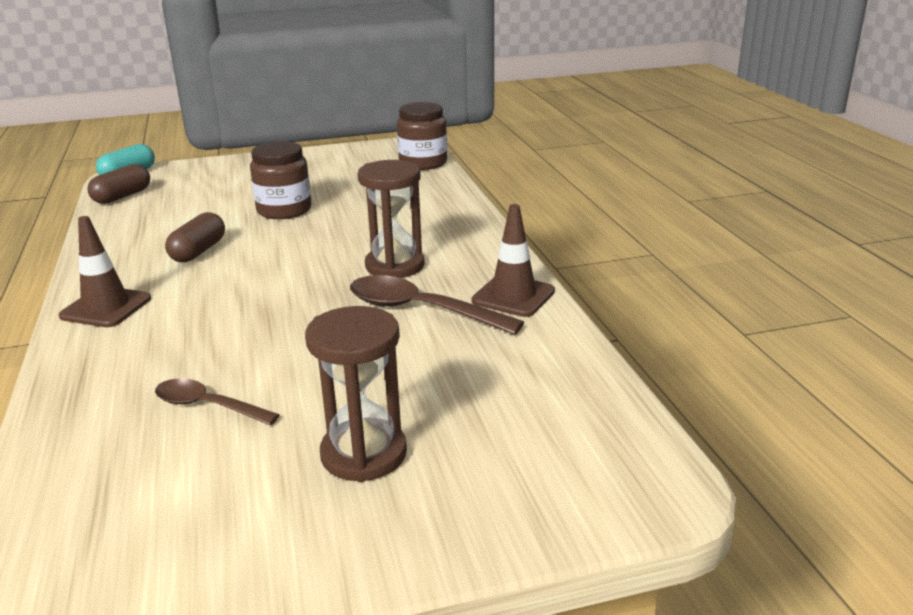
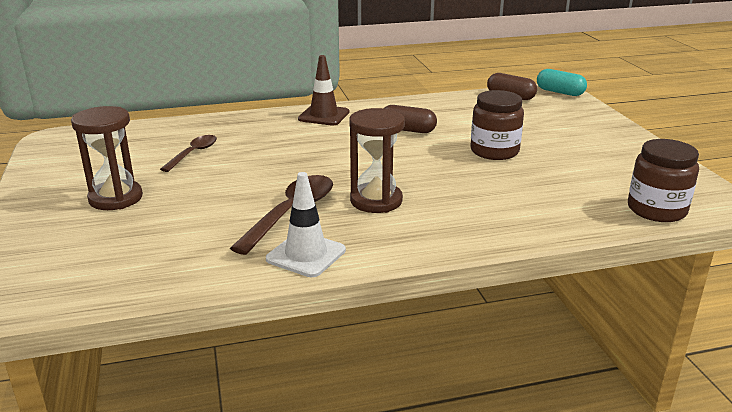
camera: 90 degrees right, 0 degrees up
(513, 296) = (306, 255): brown traffic cone -> white traffic cone

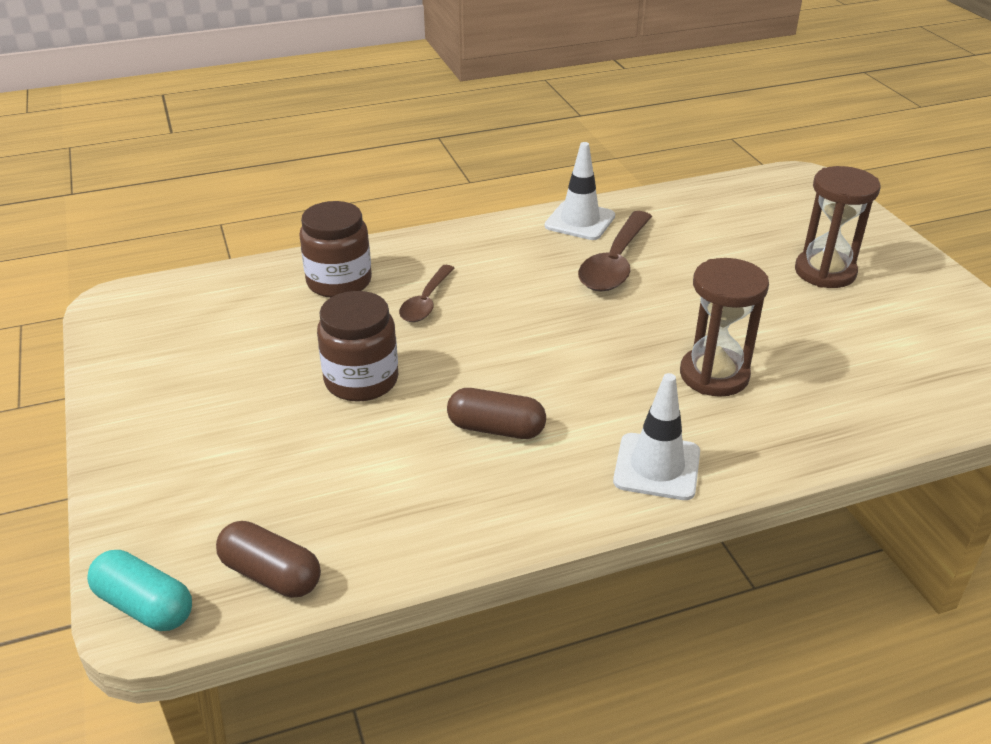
camera: 175 degrees right, 10 degrees up
(193, 153) = (804, 351): brown spoon -> brown spoon (426, 302)
(324, 115) = (657, 467): brown traffic cone -> white traffic cone
(376, 201) = (525, 283): brown hourglass -> brown hourglass (714, 375)
(656, 210) = (204, 286): brown jar -> brown jar (339, 282)

